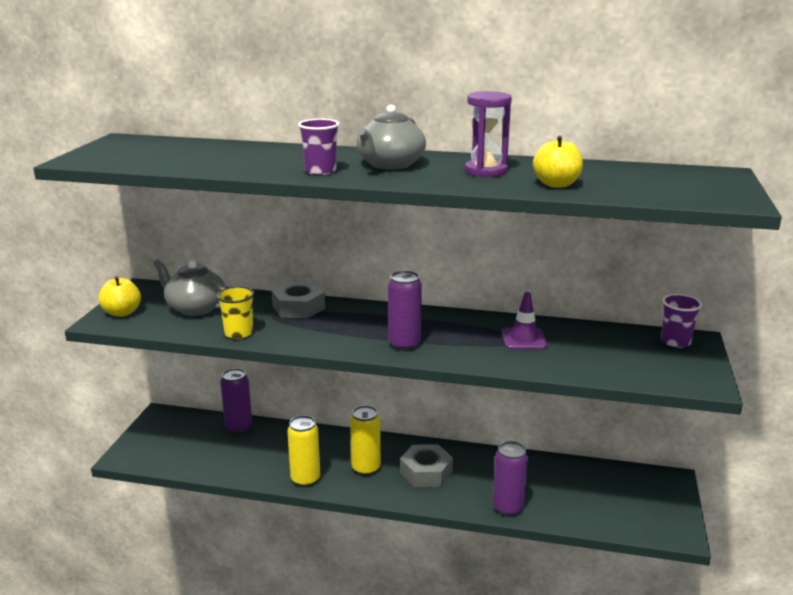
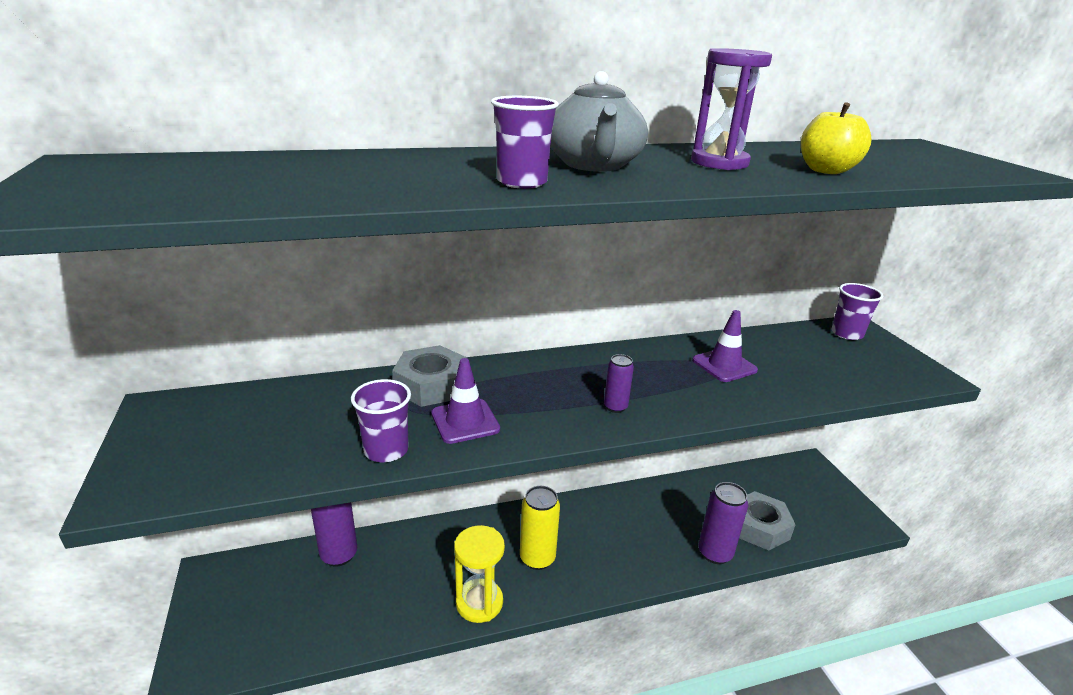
camera: 30 degrees left, 5 degrees up
(122, 312) = (155, 464): yellow apple -> none
(195, 308) = (279, 423): grey teapot -> none
(239, 333) = (386, 450): yellow cup -> purple cup
(298, 330) = (465, 421): none -> purple traffic cone
(305, 479) = (479, 603): yellow can -> yellow hourglass
(404, 344) = (615, 407): purple can -> purple can, size x0.57
(426, 472) = (603, 538): grey nut -> grey nut (759, 527)

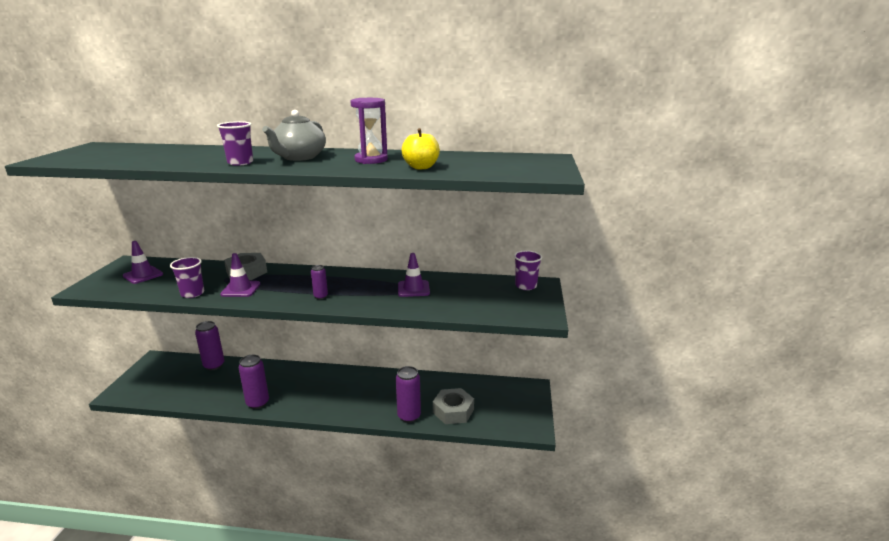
camera: 25 degrees right, 5 degrees down
(230, 431) = (143, 275): none -> purple traffic cone
(479, 603) = (257, 403): yellow hourglass -> purple can
(537, 558) = (306, 392): yellow can -> none

